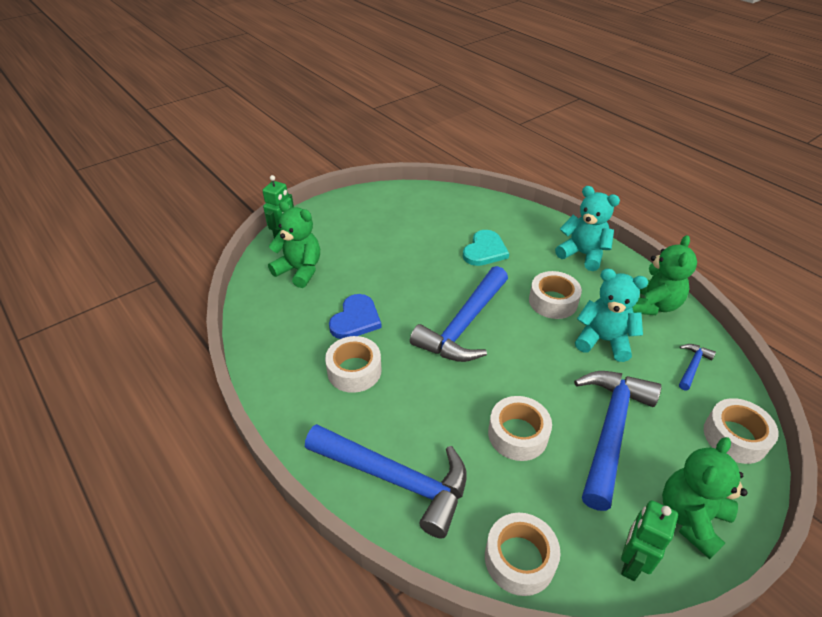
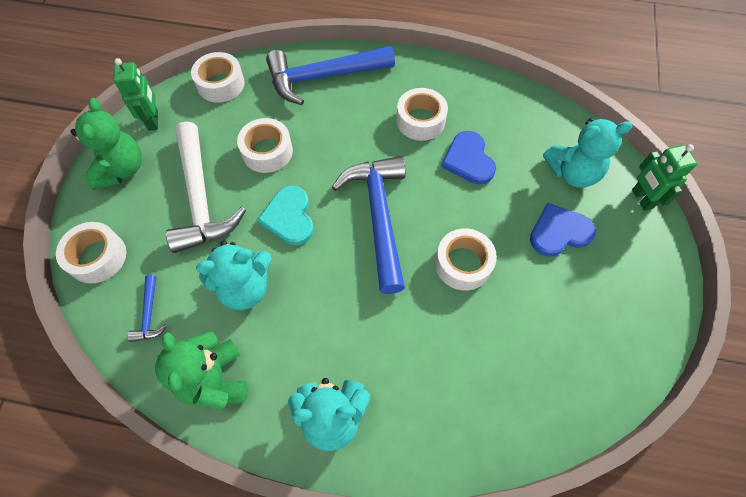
camera: 140 degrees right, 20 degrees up
(299, 270) = (572, 173): green teddy bear -> turquoise teddy bear
(356, 250) = (559, 232): none -> blue heart
(485, 250) = (441, 333): turquoise heart -> turquoise heart (289, 217)
(553, 301) = (320, 306): white tape -> white tape (463, 264)
(610, 431) = (200, 198): blue hammer -> white hammer

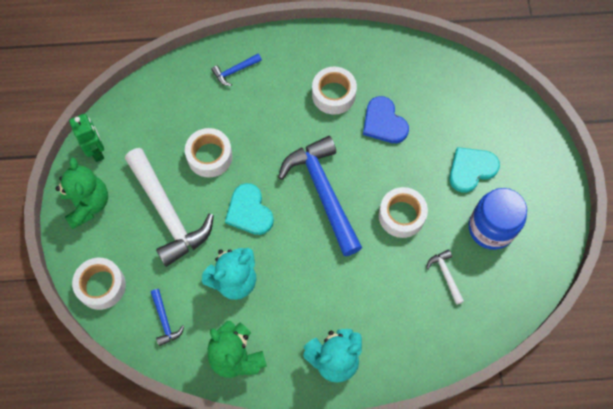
camera: 15 degrees left, 5 degrees up
(221, 84) = (143, 100): white tape -> none
(323, 77) = (235, 71): blue hammer -> blue hammer, size x0.43
(500, 348) = (446, 275): none -> white hammer
(559, 232) = (471, 169): blue heart -> turquoise heart
(569, 305) = (491, 228): none -> blue jar
(572, 173) = (472, 113): turquoise teddy bear -> none
(641, 199) = (531, 124): green robot -> none

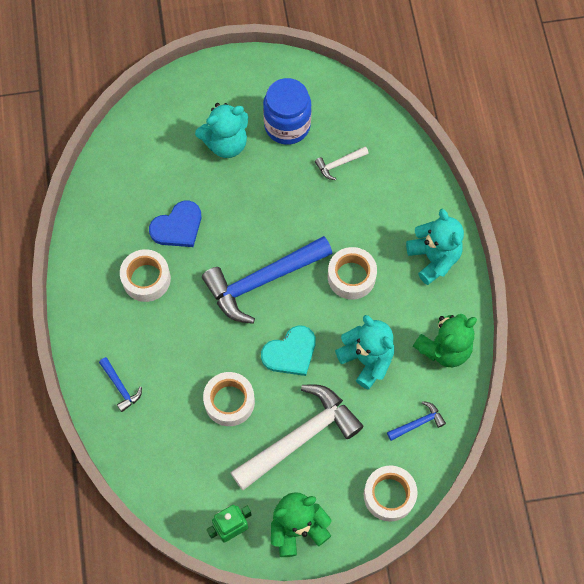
camera: 95 degrees left, 0 degrees up
(401, 215) = (281, 205): white tape -> white tape (351, 276)
(471, 169) = (226, 143): turquoise heart -> turquoise teddy bear

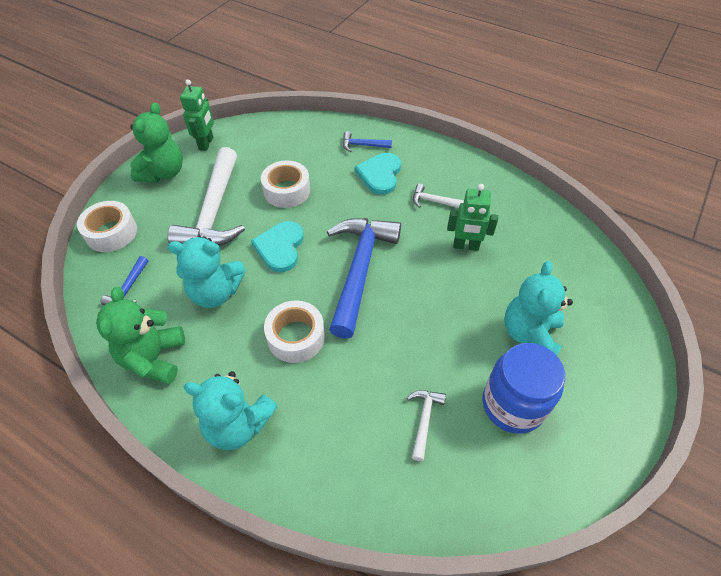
camera: 130 degrees right, 15 degrees down
(146, 279) = (434, 201): white tape -> white hammer
(148, 343) = (380, 175): none -> turquoise heart
(177, 227) = (466, 246): blue heart -> green robot

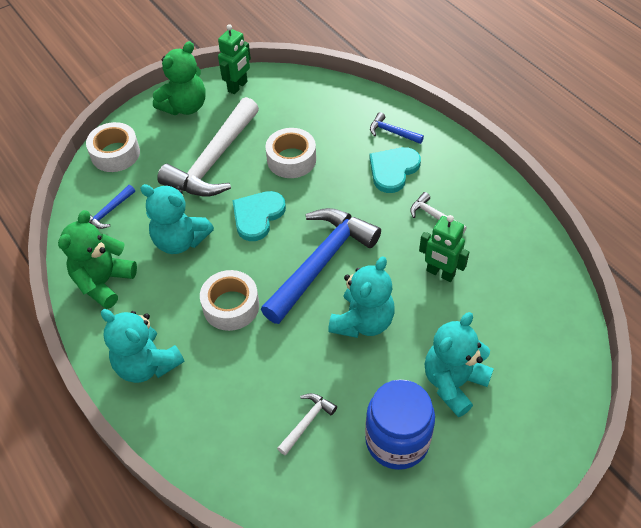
camera: 25 degrees right, 0 degrees up
(424, 309) = (362, 321): none -> turquoise teddy bear

